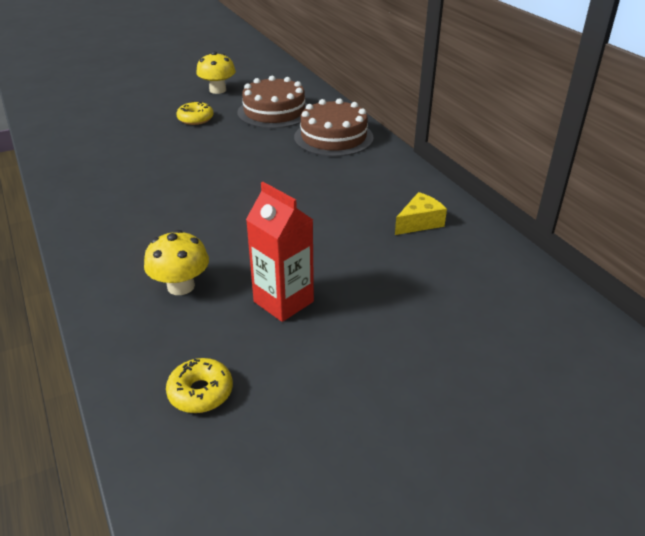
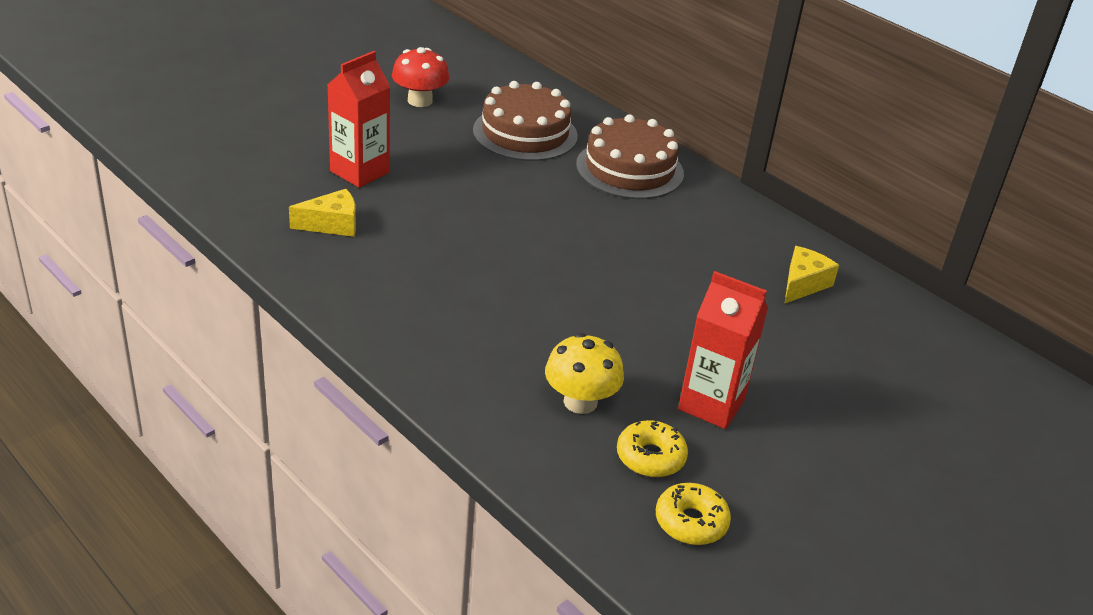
camera: 20 degrees left, 0 degrees up
(101, 155) = (332, 224): none -> yellow cheese
(145, 126) = (359, 172): none -> red carton
(195, 119) = (423, 153): yellow donut -> yellow donut (650, 457)
(217, 90) = (420, 101): yellow mushroom -> red mushroom

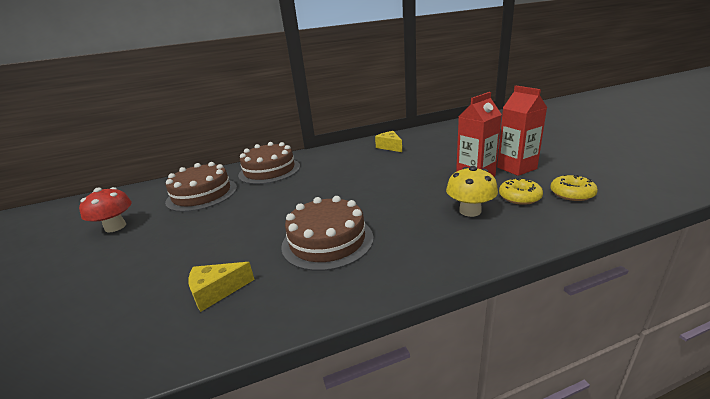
camera: 60 degrees left, 10 degrees down
(332, 224) = (217, 292): yellow cheese -> yellow cheese turned 120 degrees counterclockwise
(359, 172) = (164, 266): red carton -> red carton (516, 168)
(450, 278) = (327, 241): none -> brown cake

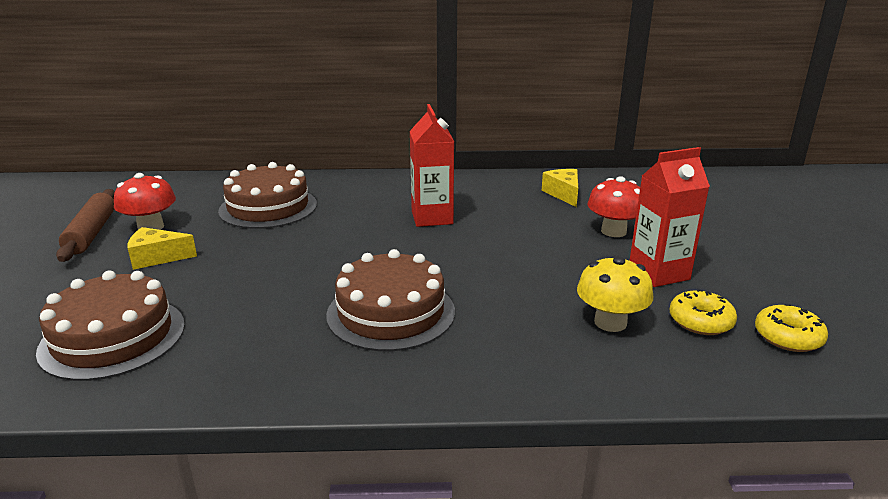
camera: 15 degrees right, 0 degrees up
(66, 242) = (92, 233): none -> brown rolling pin
(217, 292) = (230, 339): yellow cheese -> yellow cheese (157, 258)
(269, 170) = (370, 192): brown cake -> brown cake (113, 337)
(433, 160) = (613, 231): none -> red mushroom
(516, 168) = (735, 275): red carton -> red carton (432, 217)

